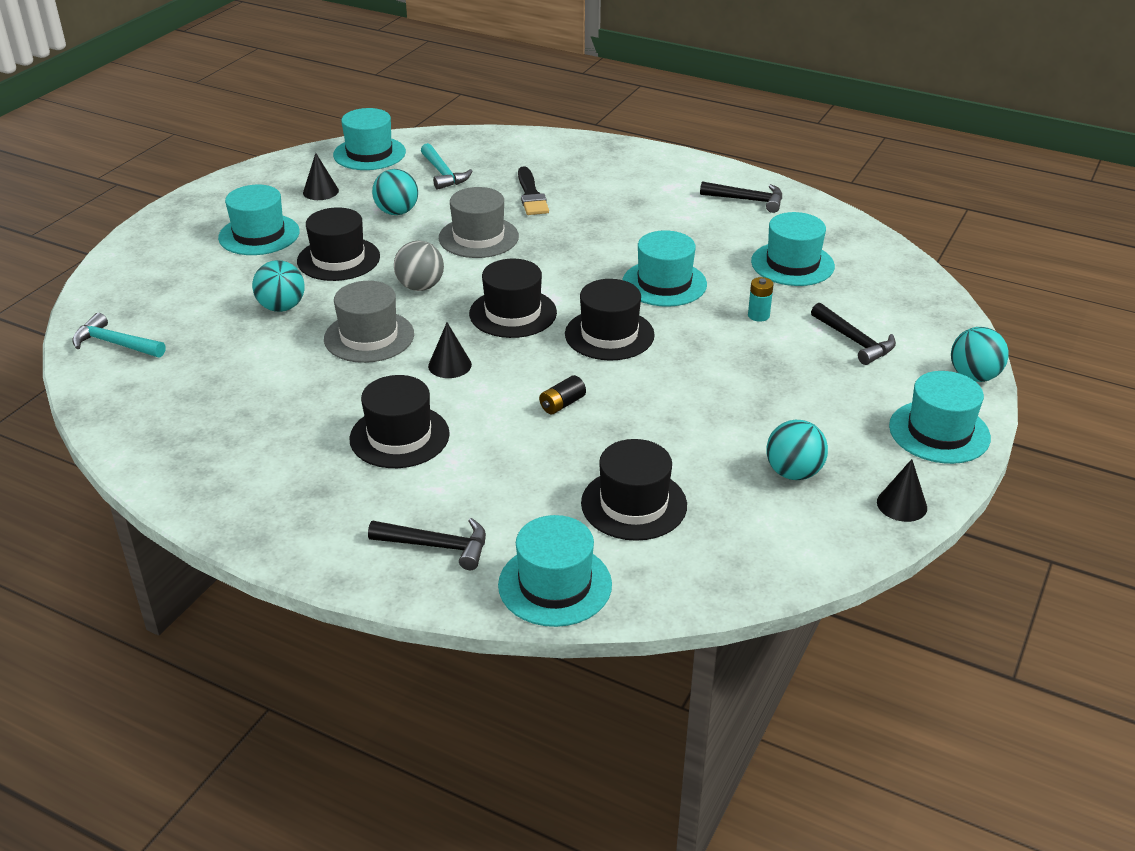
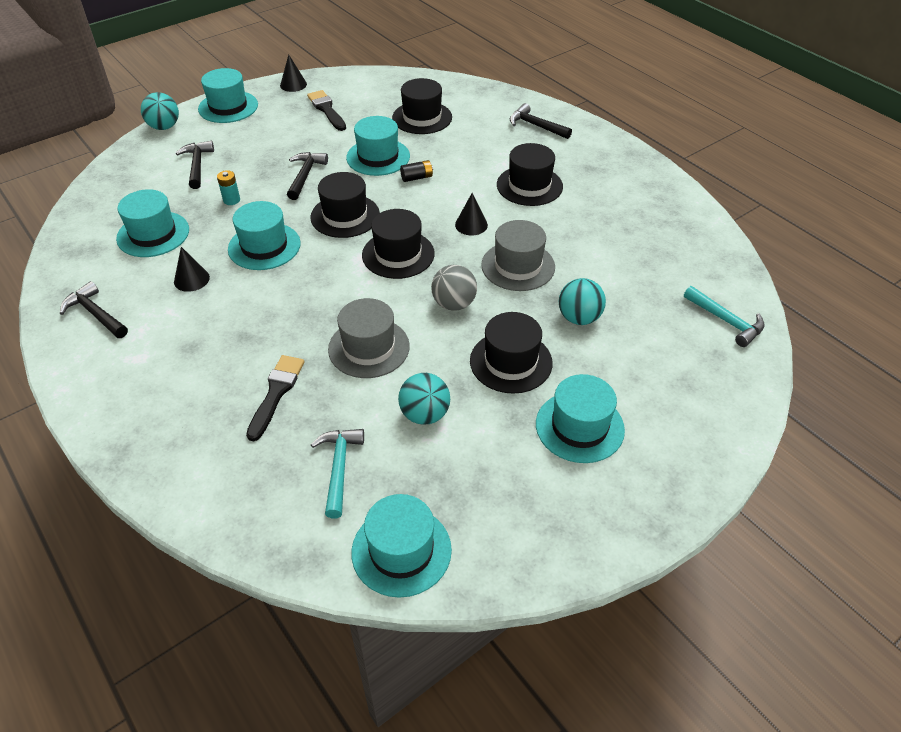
camera: 155 degrees left, 10 degrees up
(320, 191) = (491, 485): black cone -> black cone (191, 279)
(555, 585) = (487, 97): turquoise hat -> turquoise hat (378, 157)
(708, 366) = (305, 175): none -> black hammer
(793, 473) = (326, 110): turquoise ball -> black brush

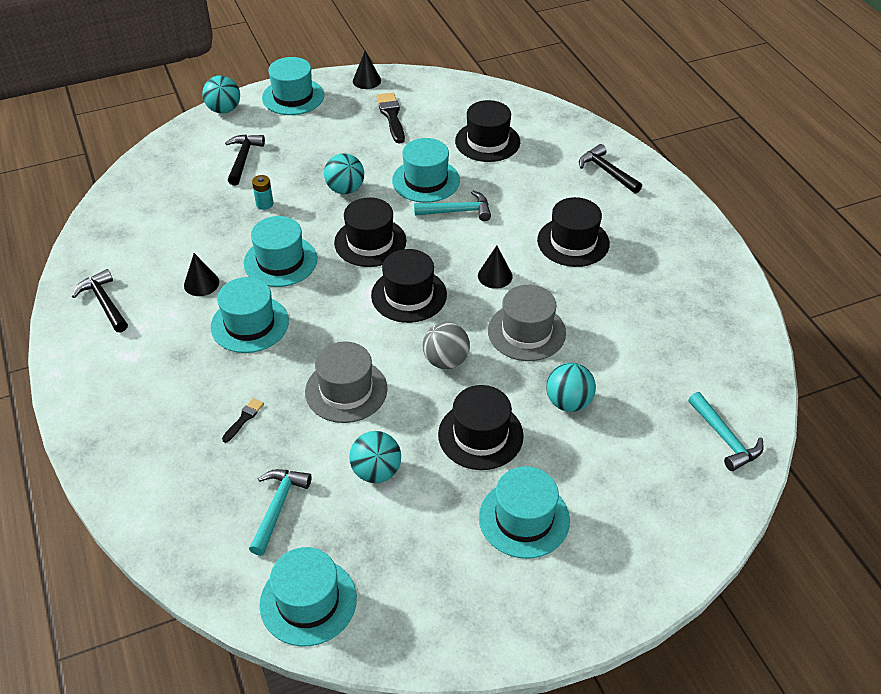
camera: 15 degrees right, 0 degrees up
(153, 234) = (179, 228): turquoise hat -> turquoise hat (250, 324)
(276, 393) = (244, 419): black brush -> black brush, size x0.55
(305, 175) = (345, 189): black hammer -> turquoise ball
(417, 177) = (457, 211): black battery -> turquoise hammer

